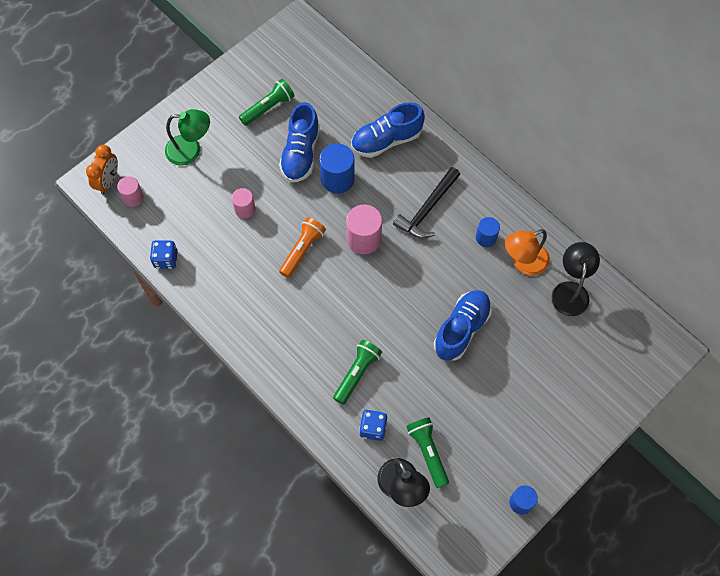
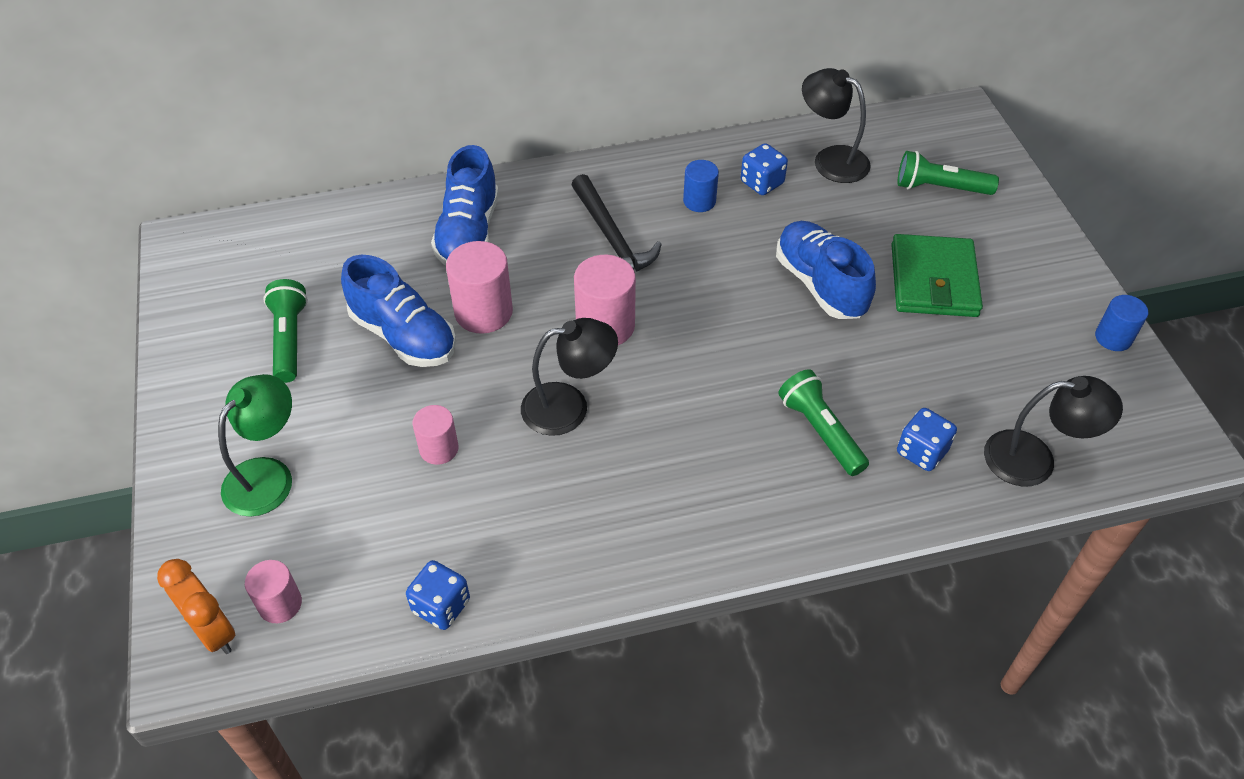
camera: 60 degrees left, 15 degrees down
(302, 250) = (569, 406): orange flashlight -> black lamp
(337, 179) = (483, 312): blue cylinder -> pink cylinder
(428, 452) = (992, 404): green flashlight -> green flashlight (939, 188)
(504, 388) = (934, 280): none -> green wallet
(523, 263) = (762, 183): orange lamp -> blue dice

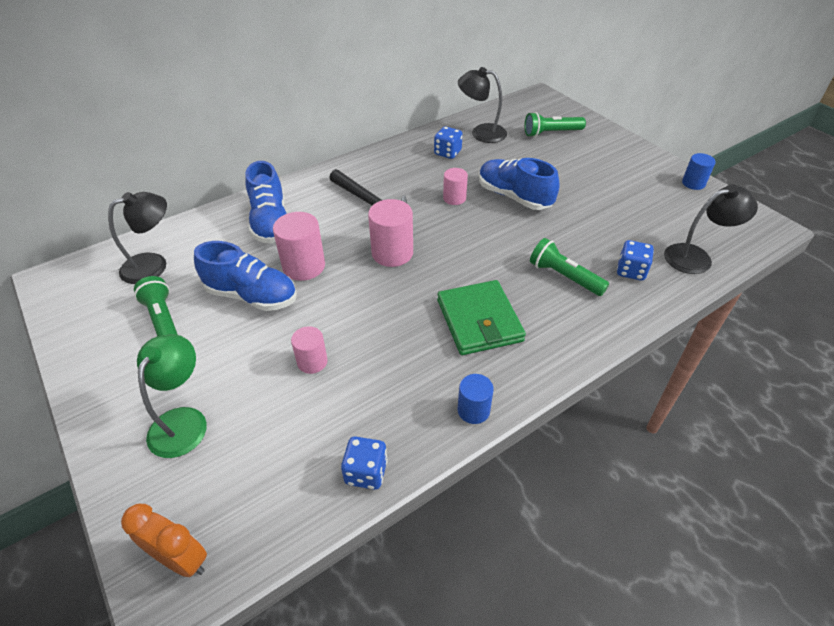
camera: 20 degrees left, 5 degrees down
(280, 604) = (232, 516): pink cylinder -> pink cylinder (454, 198)
(569, 406) = (393, 308): black lamp -> black lamp (154, 265)
(699, 201) = (415, 170): blue cylinder -> blue cylinder (473, 410)
(934, 280) = (578, 179): green wallet -> green wallet (479, 320)

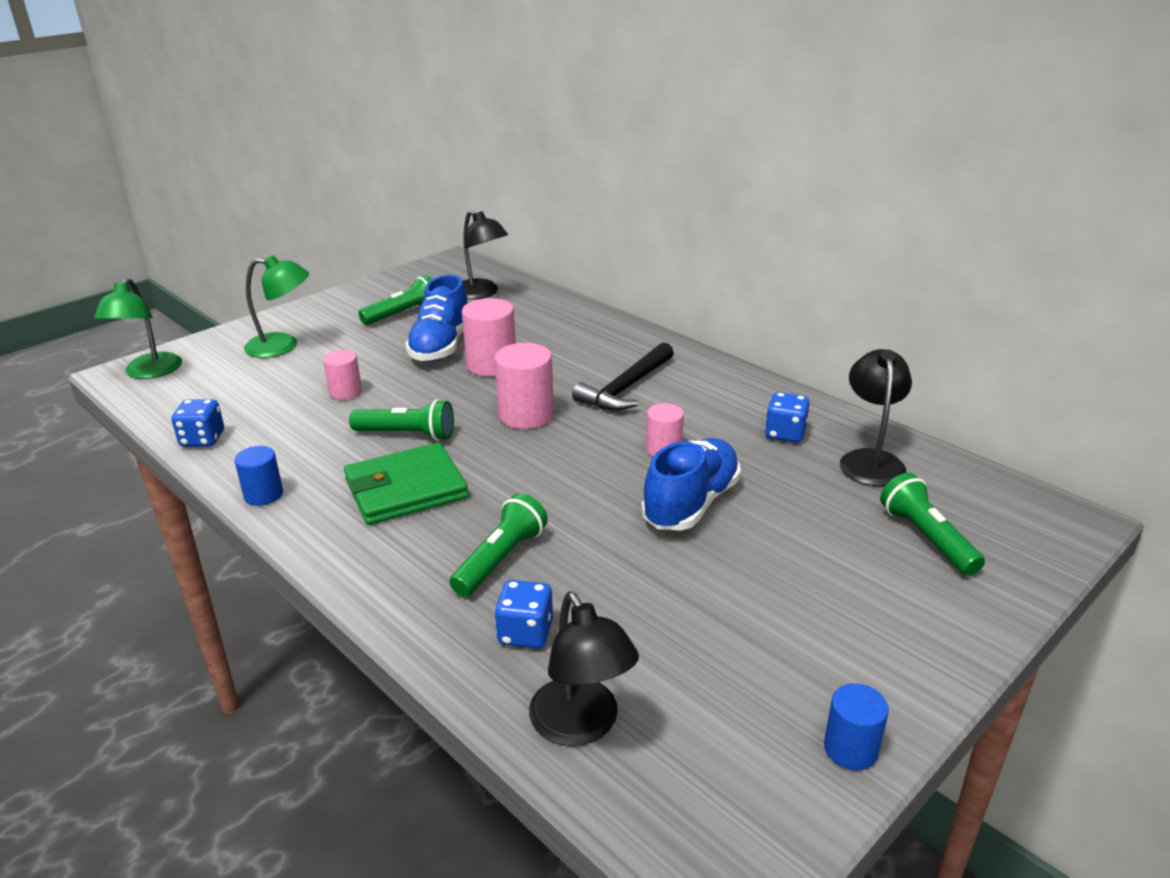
camera: 80 degrees right, 15 degrees down
(181, 559) = (149, 372): orange clock -> green lamp
(270, 222) = (565, 334): blue shoe -> none
(400, 319) = (407, 434): none -> green flashlight

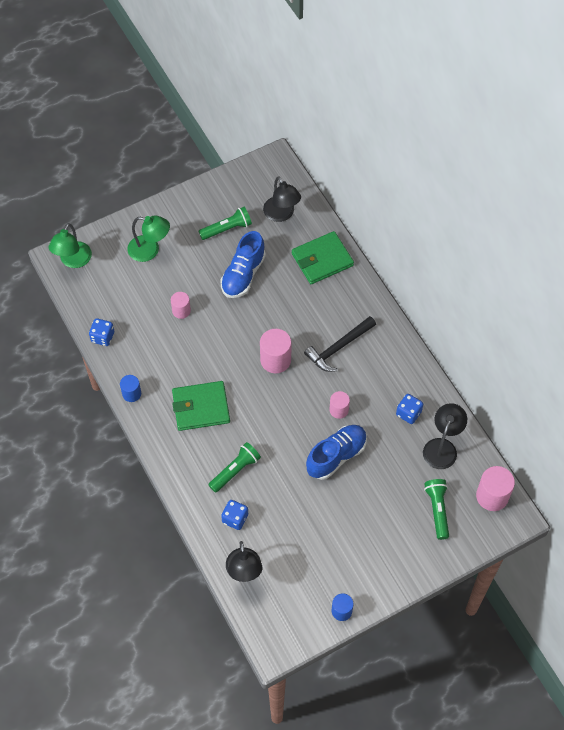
camera: 15 degrees right, 30 degrees up
(407, 434) = (209, 361): green flashlight -> none
(491, 365) = (268, 304): pink cylinder -> pink cylinder (492, 496)
(558, 318) = (322, 260): none -> green wallet

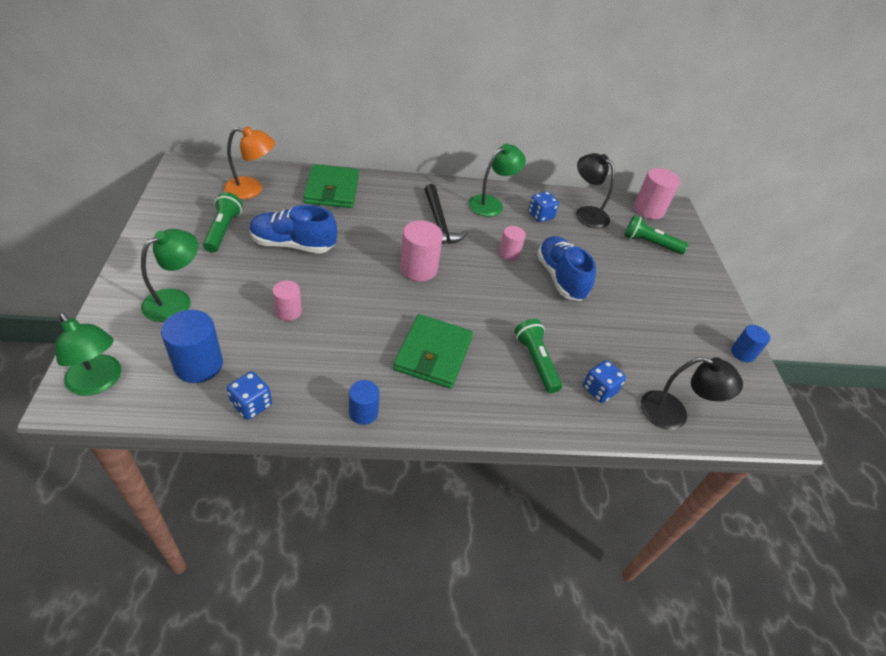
camera: 70 degrees left, 15 degrees down
(112, 295) = (198, 365): none -> blue cylinder
(243, 275) = (293, 245): blue shoe -> blue shoe turned 135 degrees clockwise
(281, 214) = (251, 189): black lamp -> orange lamp
(395, 371) = (491, 203): none -> green lamp

